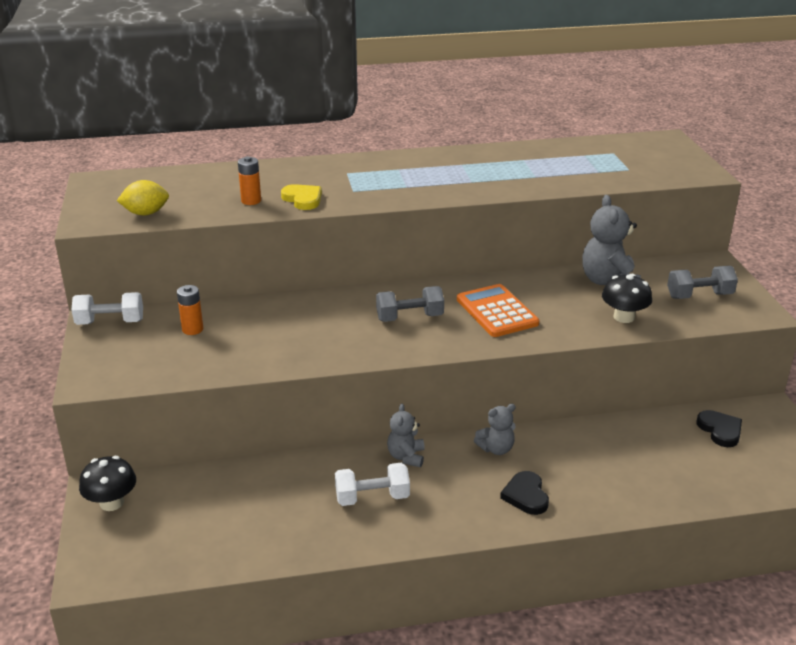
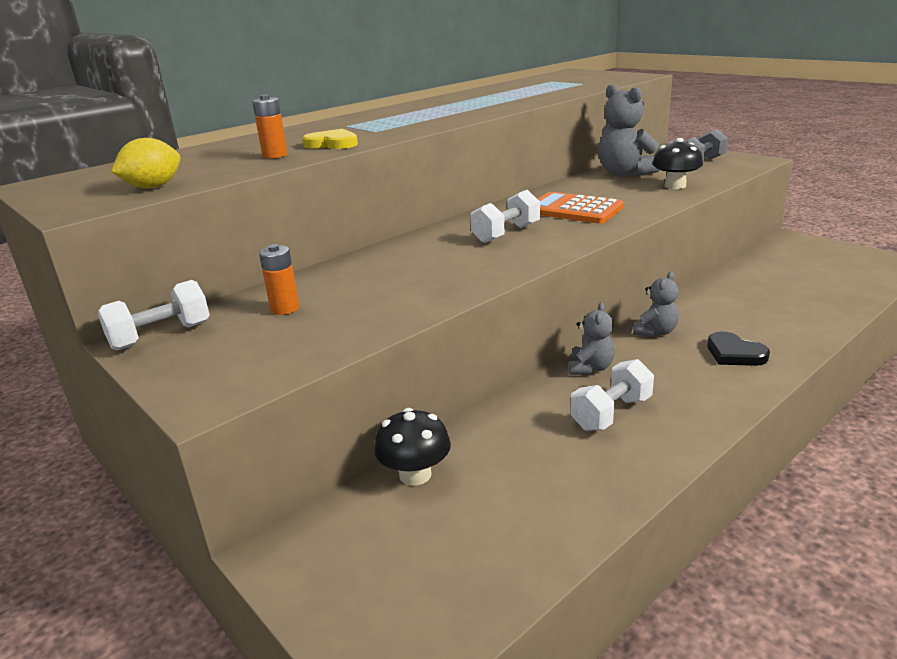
camera: 30 degrees left, 5 degrees down
(111, 502) = (314, 560): black mushroom -> black mushroom (415, 474)
(406, 457) = (590, 368): grey teddy bear -> grey teddy bear turned 135 degrees counterclockwise
(409, 317) = (506, 234): grey dumbbell -> white dumbbell
(720, 430) = (785, 260): black heart -> none

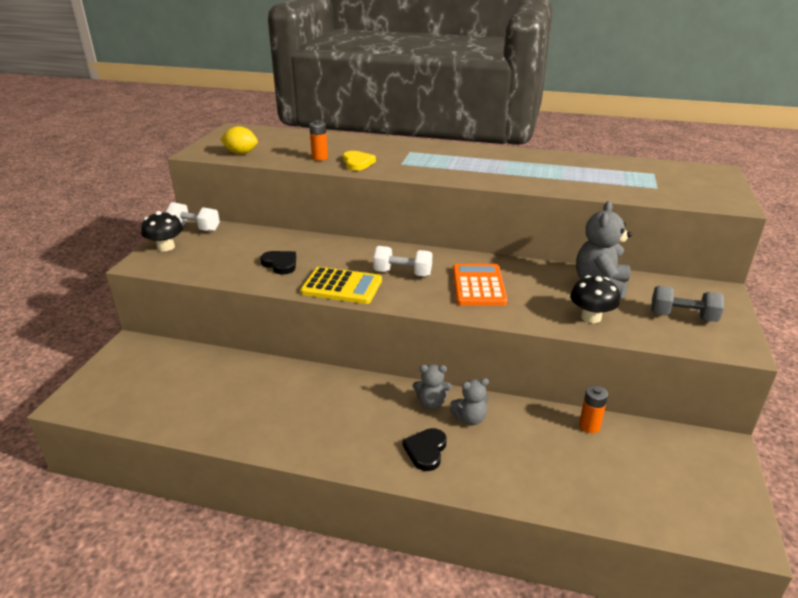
camera: 55 degrees right, 5 degrees up
(285, 309) = (240, 245): orange battery -> orange battery (589, 426)
(386, 291) = (280, 264): none -> black heart
(415, 474) = (203, 359): black mushroom -> black mushroom (166, 247)
(496, 266) = (342, 286): none -> yellow calculator
(590, 368) = (354, 387): grey teddy bear -> grey teddy bear (470, 418)
(611, 413) = (302, 410): white dumbbell -> none

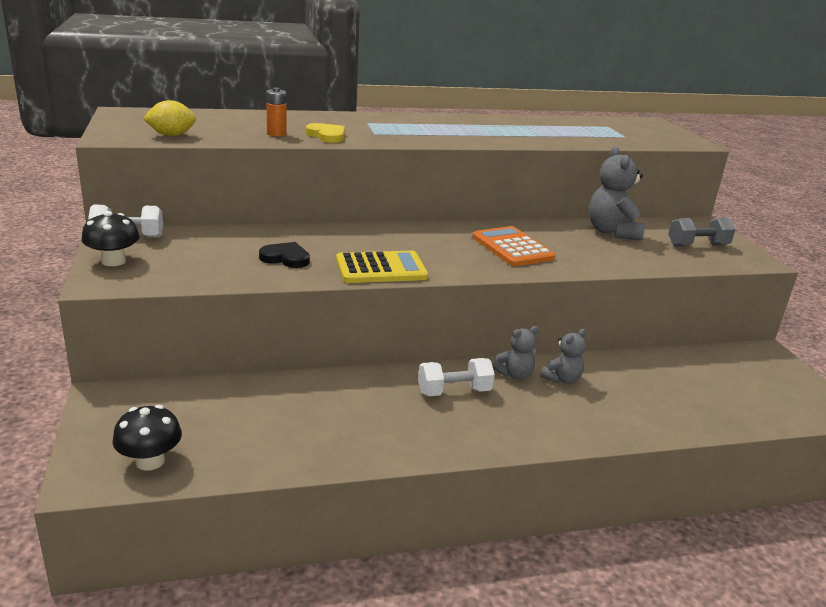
camera: 30 degrees left, 5 degrees down
(403, 273) = (429, 248): white dumbbell -> white dumbbell (454, 392)
(426, 450) = (551, 416): black heart -> none
(589, 426) = (662, 361): orange battery -> none
(591, 317) = (633, 257): black mushroom -> black mushroom (150, 461)

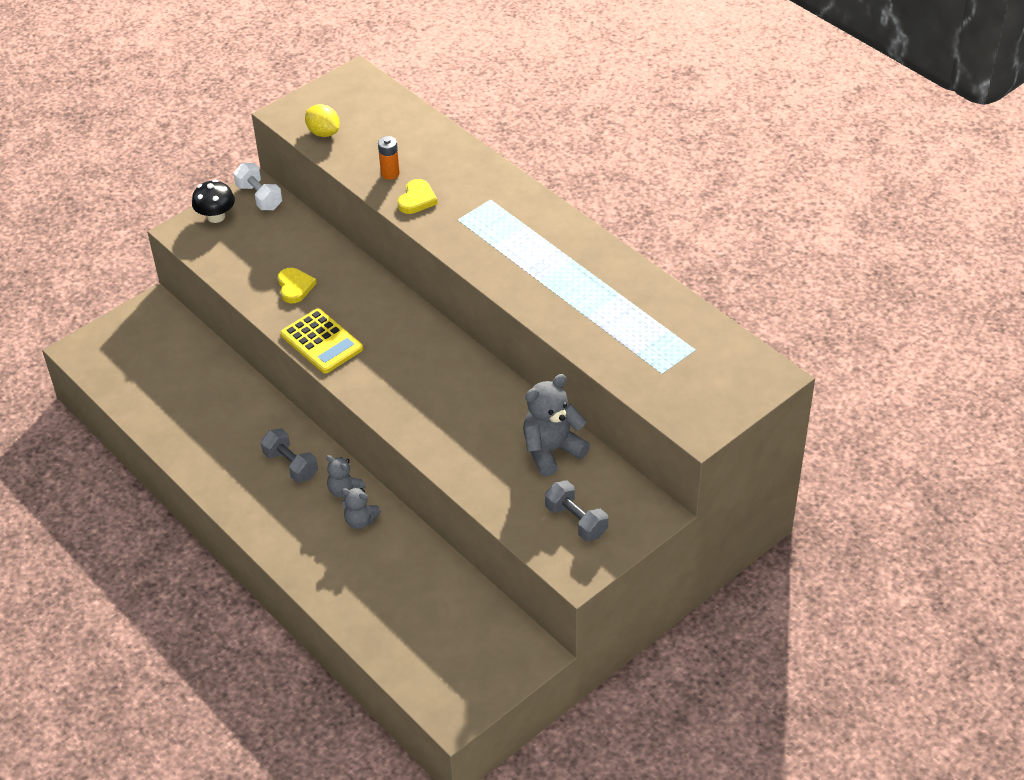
camera: 65 degrees right, 20 degrees up
(150, 461) = (109, 364): black mushroom -> none
(286, 258) = (295, 287): black heart -> yellow heart
(454, 392) = (291, 465): white dumbbell -> grey dumbbell
(512, 248) = (439, 397): orange calculator -> none

